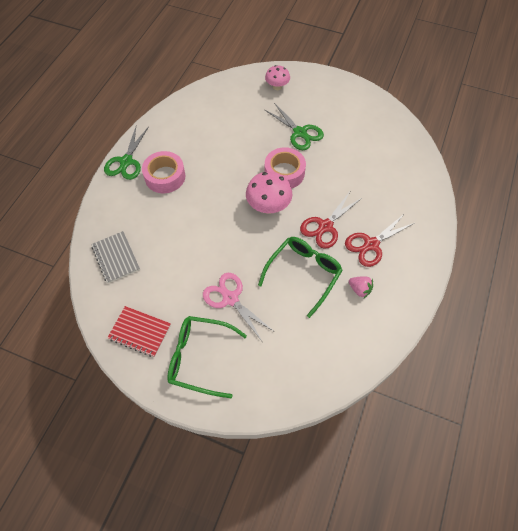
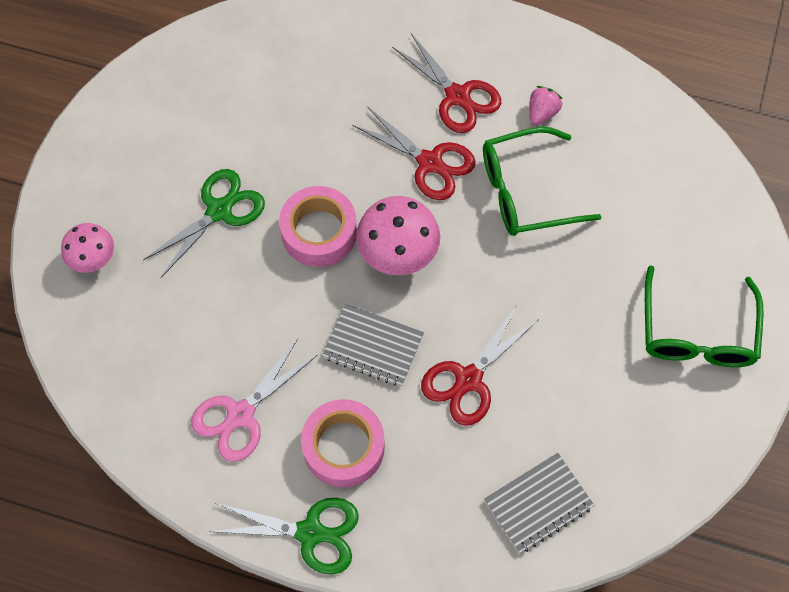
camera: 95 degrees left, 5 degrees up
(140, 332) = (672, 432): red notebook -> none
(190, 233) = (468, 379): none -> red scissors
(216, 192) = (373, 346): none -> grey notebook
(230, 298) = (588, 298): pink scissors -> pink scissors (241, 414)
(304, 273) = (525, 192): green glasses -> green glasses turned 45 degrees counterclockwise

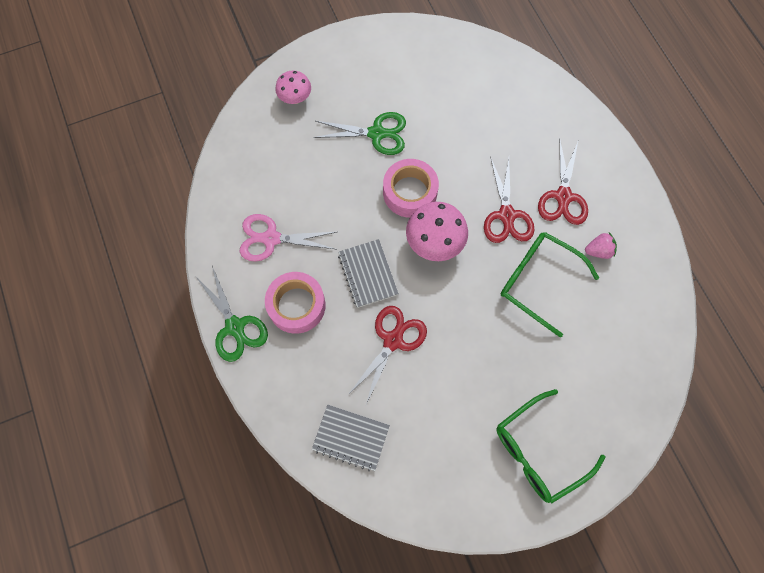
camera: 50 degrees right, 5 degrees up
(468, 379) = (393, 340): red scissors -> red scissors turned 120 degrees clockwise

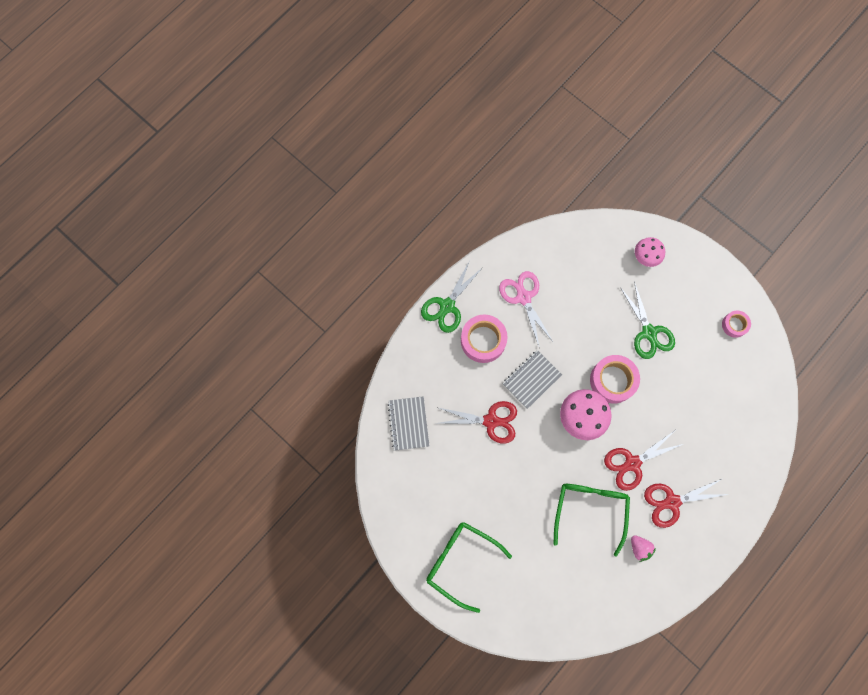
camera: 65 degrees right, 5 degrees up
(409, 54) = (734, 325): none -> pink tape

